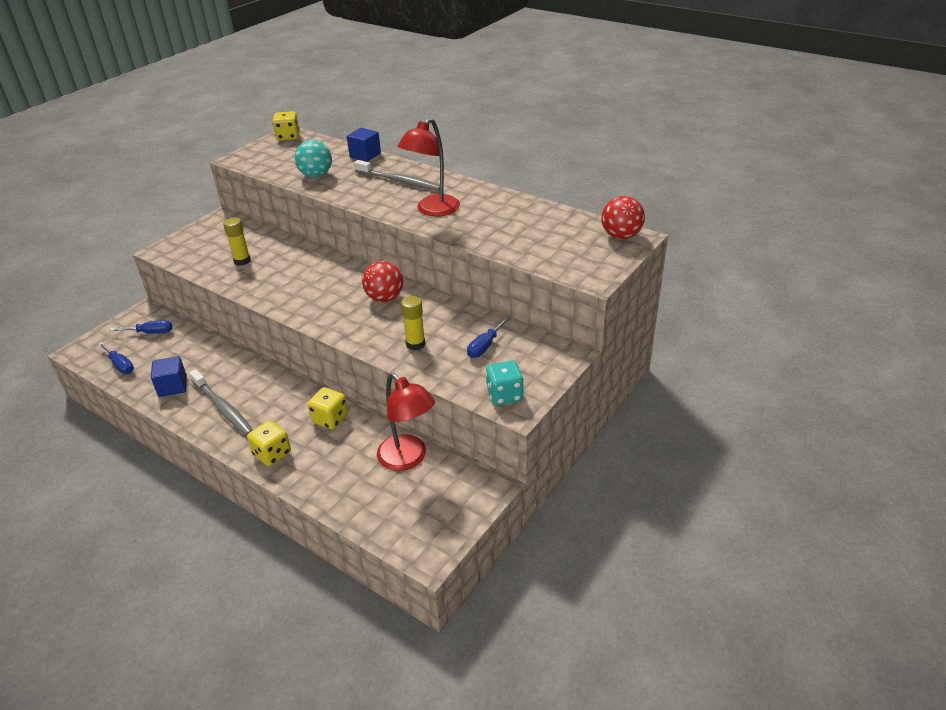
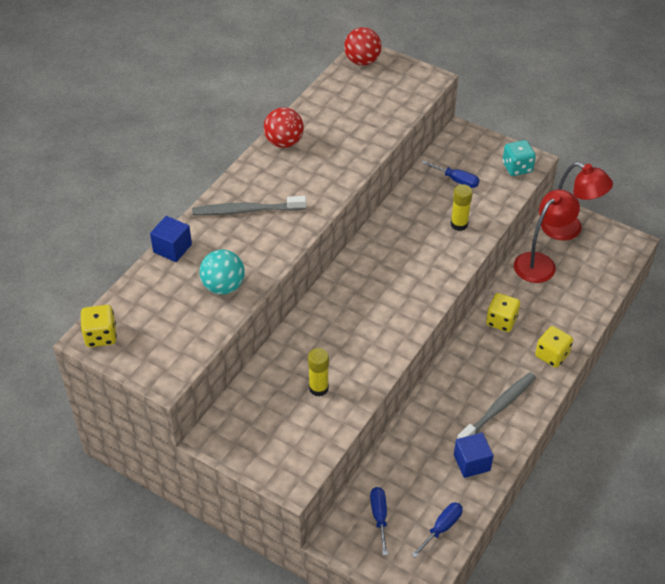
camera: 95 degrees left, 10 degrees up
(384, 298) = (388, 253): red ball -> red ball (284, 142)
(400, 181) = (246, 210): grey toothbrush -> grey toothbrush turned 120 degrees counterclockwise
(432, 210) = (313, 180): red lamp -> red lamp (569, 229)

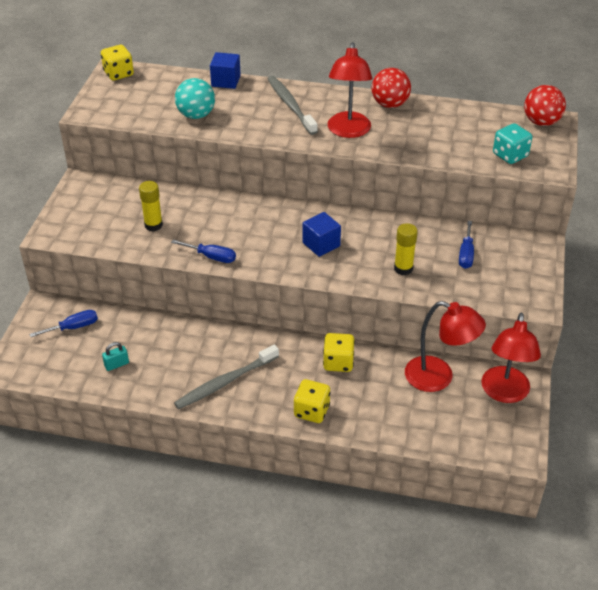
camera: 70 degrees right, 5 degrees down
(312, 182) = (348, 131): none -> red lamp
(442, 528) = (72, 370): blue screwdriver -> blue screwdriver (211, 257)
(446, 488) = (116, 364): none -> turquoise padlock
(471, 463) = (151, 376): blue cube -> blue cube (321, 244)
(498, 408) = (225, 382): grey toothbrush -> grey toothbrush turned 120 degrees clockwise
(517, 167) = (518, 295): turquoise dice -> turquoise dice (510, 155)

